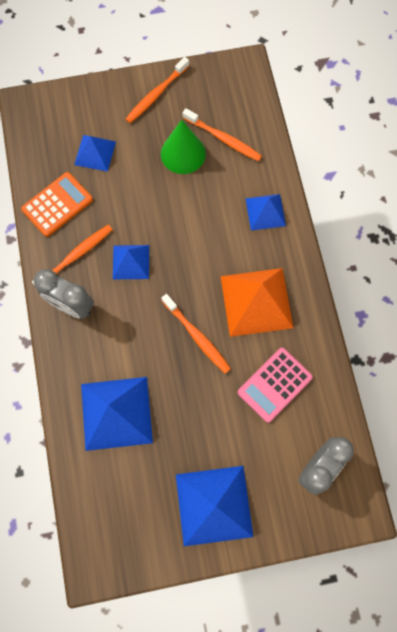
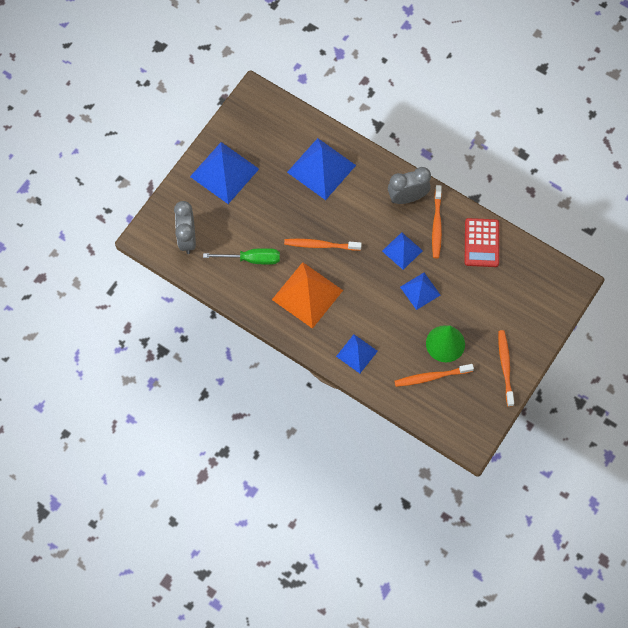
camera: 135 degrees right, 5 degrees down
(57, 204) = (481, 243): orange calculator -> red calculator
(95, 153) = (497, 293): blue pyramid -> blue pyramid (420, 291)
(274, 385) = (251, 259): pink calculator -> green screwdriver

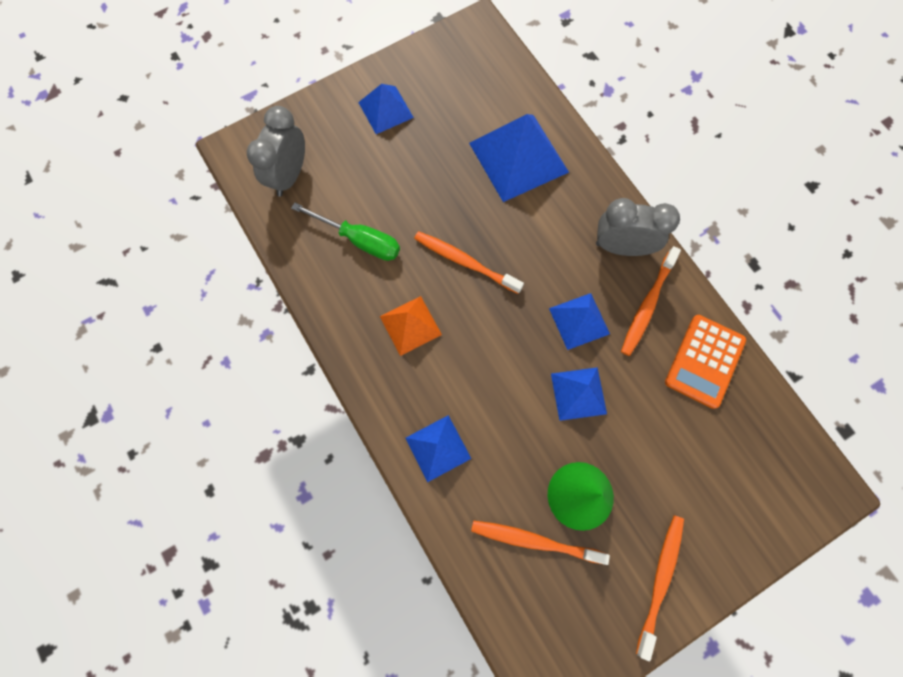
camera: 25 degrees right, 5 degrees up
(224, 172) = (386, 110): blue pyramid -> blue pyramid, size x0.58
(307, 295) = (410, 325): orange pyramid -> orange pyramid, size x0.58
(481, 243) = (704, 361): red calculator -> orange calculator

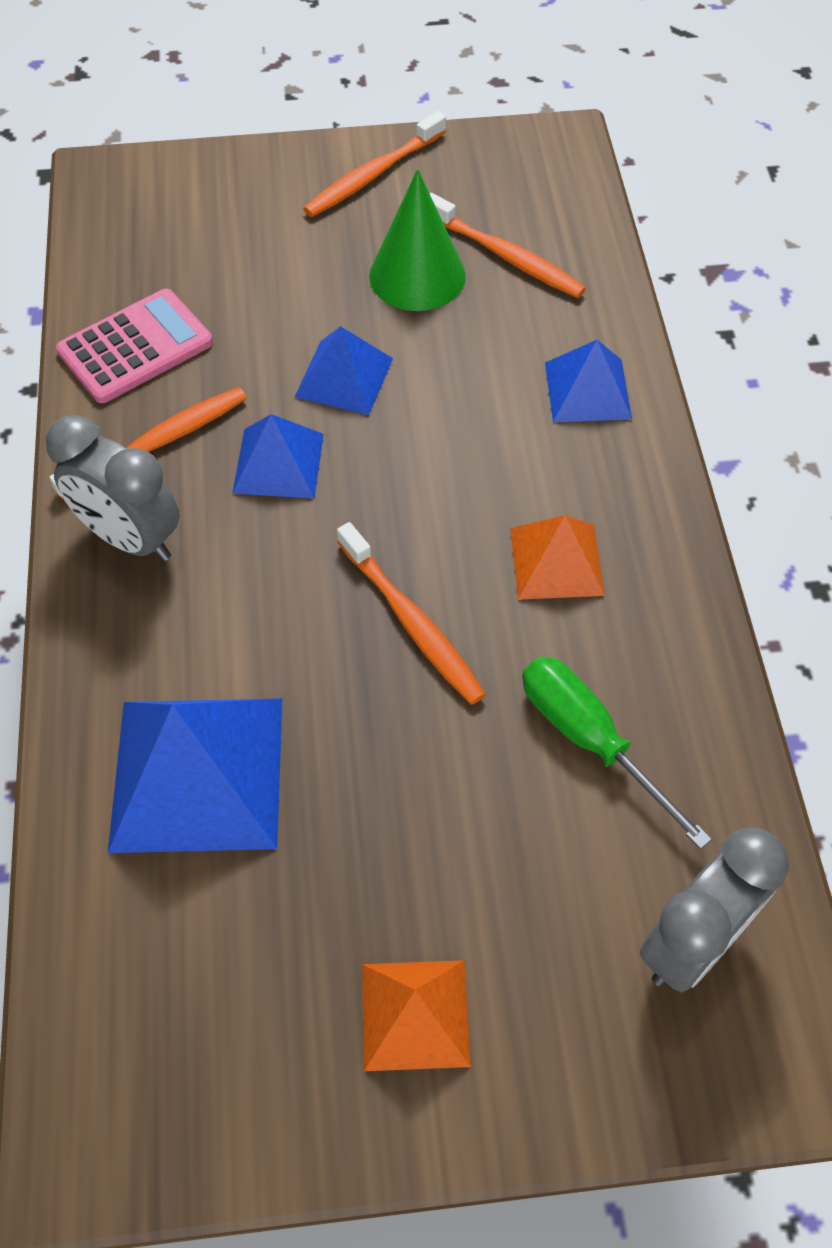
camera: 155 degrees left, 15 degrees down
(386, 110) = (415, 1014): blue pyramid -> orange pyramid
(704, 361) = (135, 347): orange calculator -> pink calculator

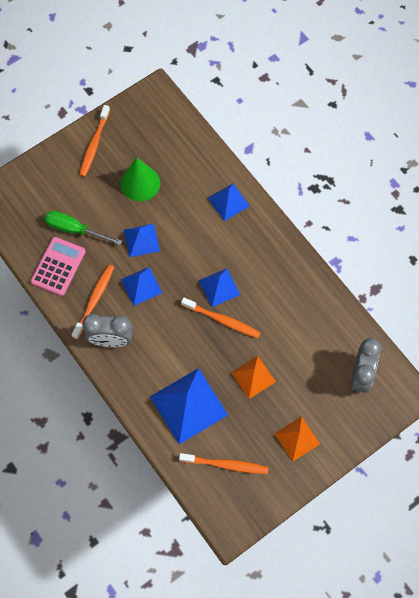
camera: 30 degrees left, 10 degrees up
(452, 549) = (219, 287): none -> blue pyramid
(505, 256) = (166, 158): orange toothbrush -> orange toothbrush (225, 465)
(556, 561) = (255, 273): orange pyramid -> orange pyramid (253, 377)
(590, 740) = (299, 330): green screwdriver -> green screwdriver (75, 230)

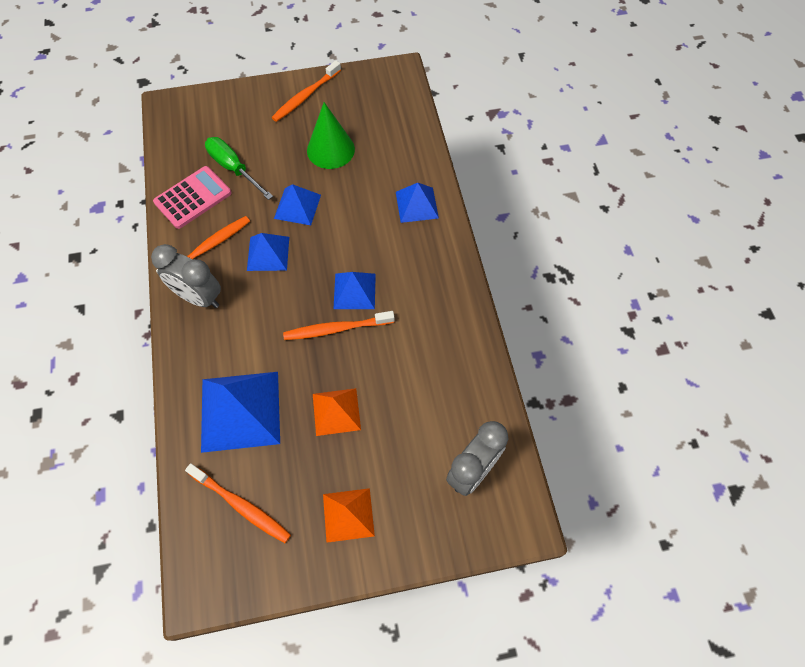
camera: 25 degrees right, 5 degrees down
(222, 320) = (337, 329): orange toothbrush -> orange toothbrush turned 120 degrees clockwise

